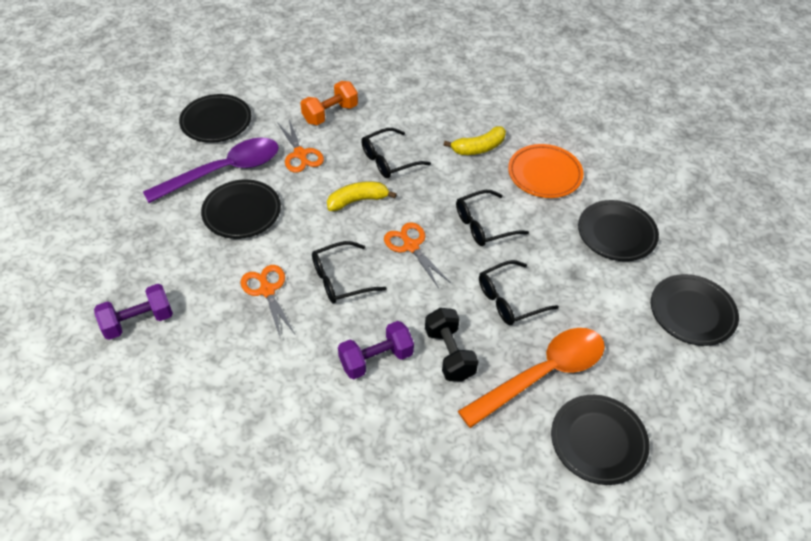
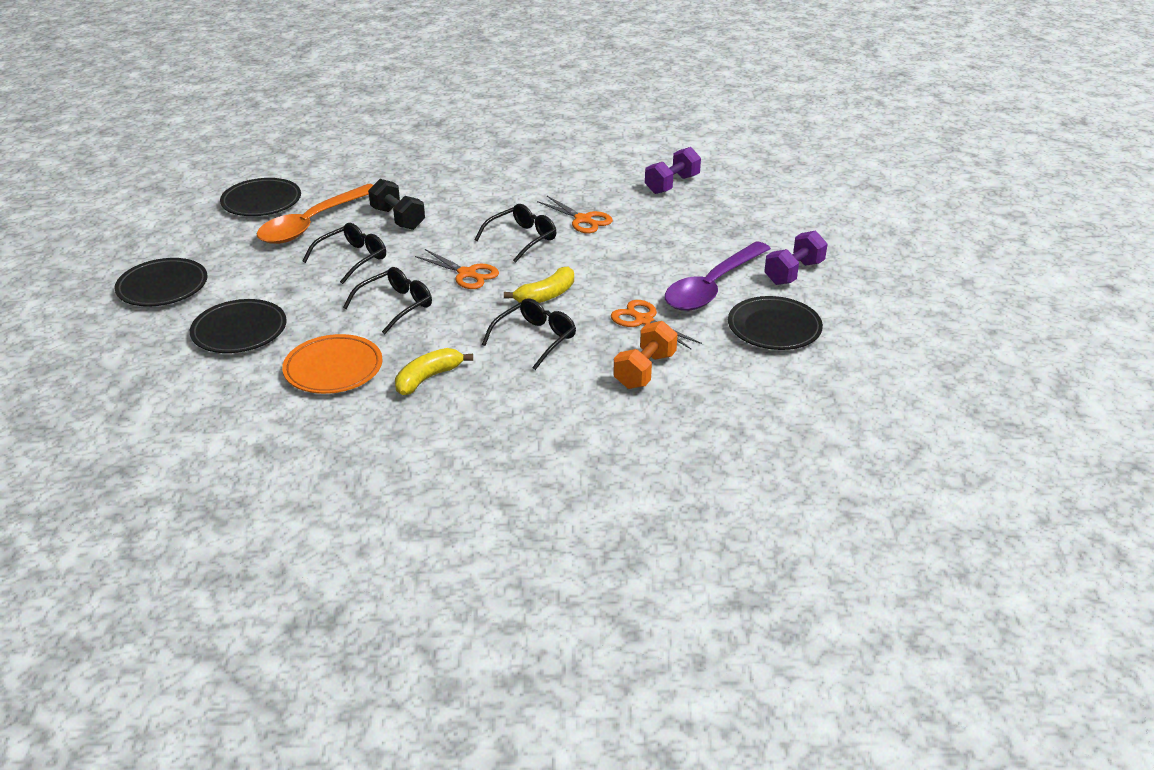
camera: 160 degrees right, 15 degrees down
(242, 212) = (658, 261): black plate -> none
(376, 359) = (460, 204): purple dumbbell -> purple dumbbell (794, 273)

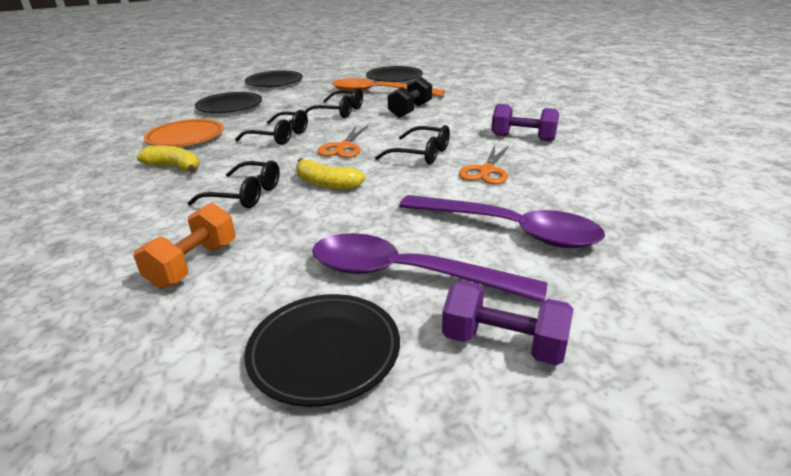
camera: 70 degrees right, 5 degrees down
(643, 320) = (302, 243): orange scissors -> none
(645, 371) = (194, 264): orange dumbbell -> orange dumbbell turned 75 degrees counterclockwise
(672, 184) = (629, 199): purple dumbbell -> purple dumbbell (523, 138)
(681, 237) = (509, 230): none -> purple spoon

